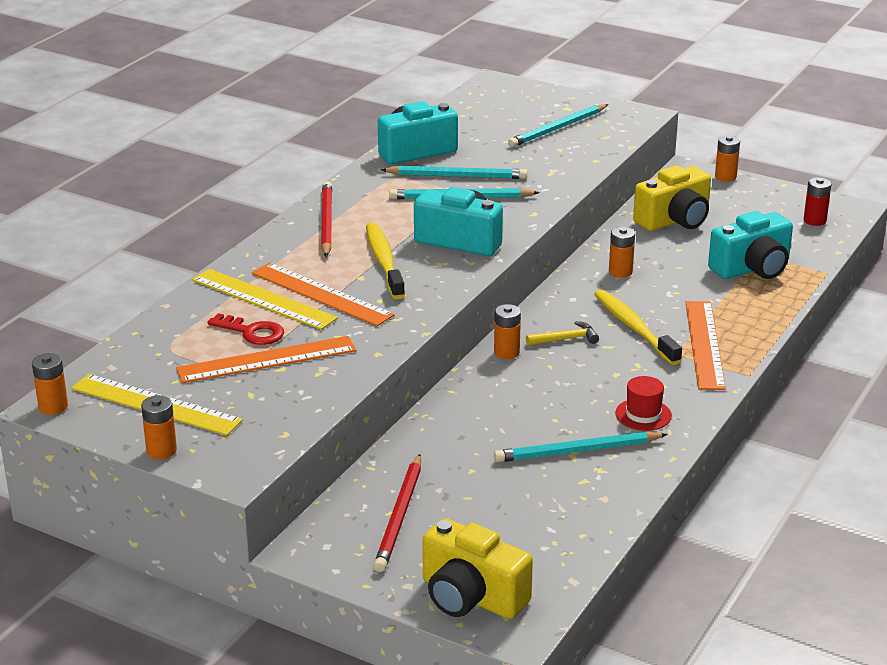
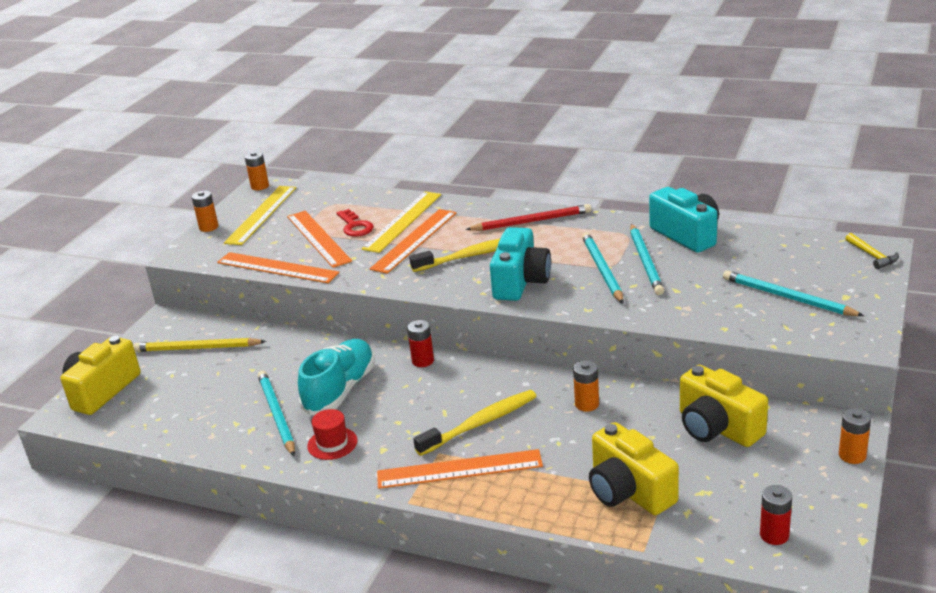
camera: 85 degrees right, 0 degrees up
(252, 332) = (355, 226): red key -> red key turned 45 degrees counterclockwise
(329, 391) = (277, 268): none -> orange ruler
(400, 516) = (197, 348): red pencil -> yellow pencil
(506, 352) = (423, 361): orange battery -> red battery
(544, 407) = (340, 390): none -> turquoise shoe
(566, 339) = (451, 388): yellow hammer -> yellow hammer (872, 256)
(752, 268) = (629, 491): turquoise camera -> yellow camera

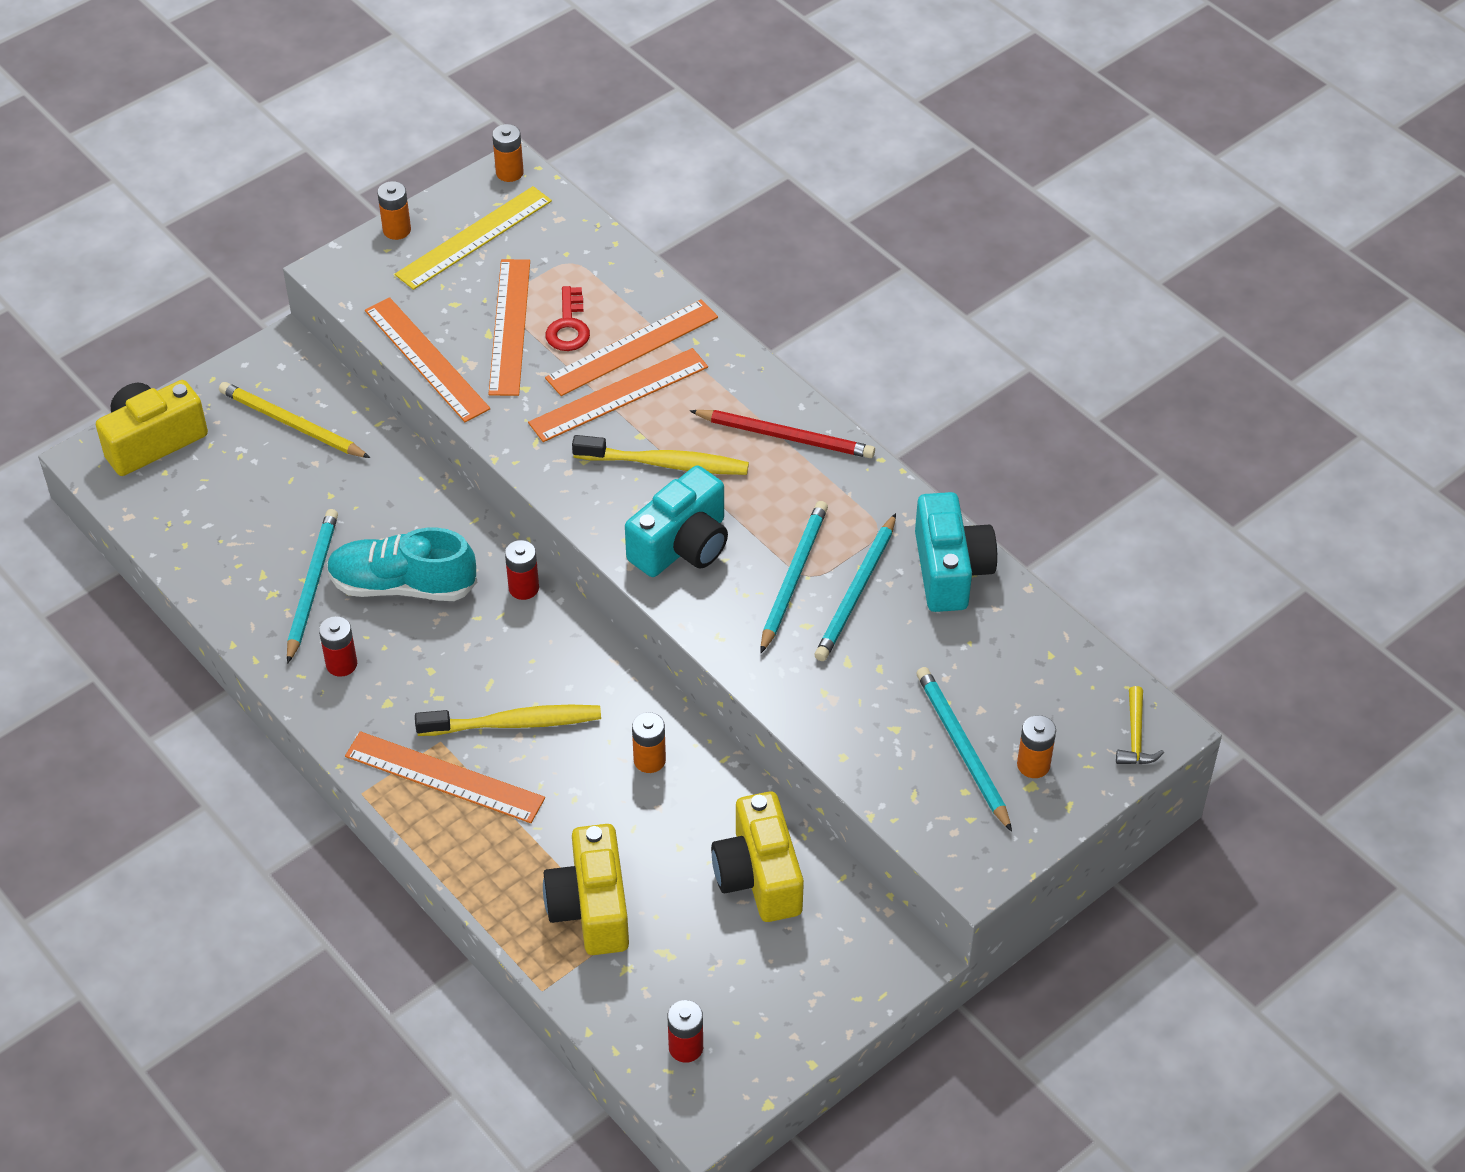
camera: 25 degrees right, 20 degrees up
(332, 443) = (341, 664): red hat -> red battery
(340, 390) = (402, 585): turquoise shoe -> turquoise shoe turned 135 degrees counterclockwise
(403, 221) = (632, 348): yellow ruler -> orange ruler
(852, 455) = (865, 997): orange battery -> orange battery (1033, 765)

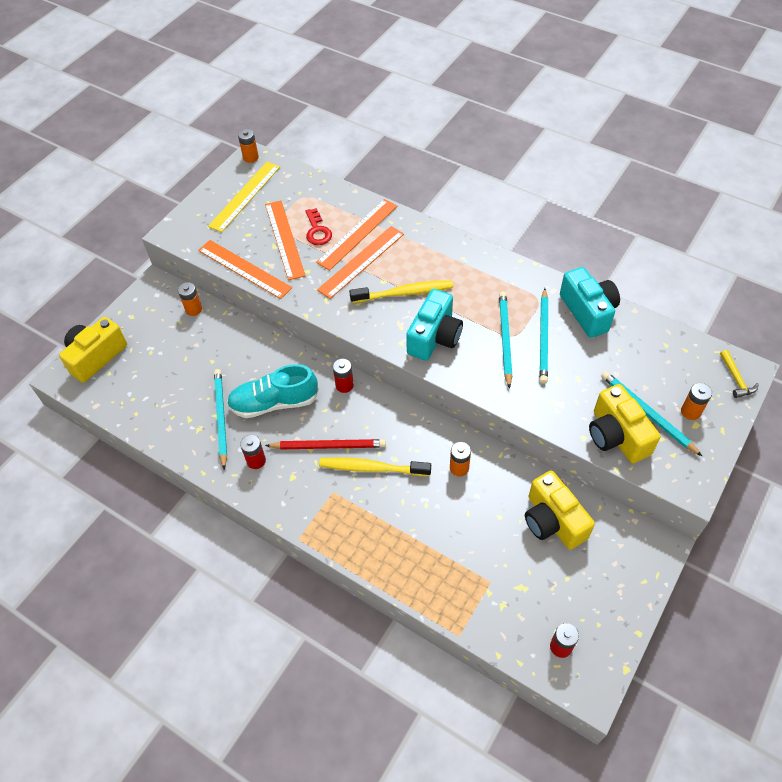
camera: 15 degrees left, 5 degrees up
(291, 424) = (174, 326): yellow pencil -> none
(397, 230) = (199, 202): orange battery -> orange battery (193, 309)
(444, 777) = (344, 514): orange ruler -> none
(514, 723) = (372, 468): yellow toothbrush -> yellow toothbrush turned 150 degrees counterclockwise
(591, 907) = (465, 571): yellow camera -> yellow camera (616, 435)
(785, 436) = (463, 261): red pencil -> red pencil (328, 446)

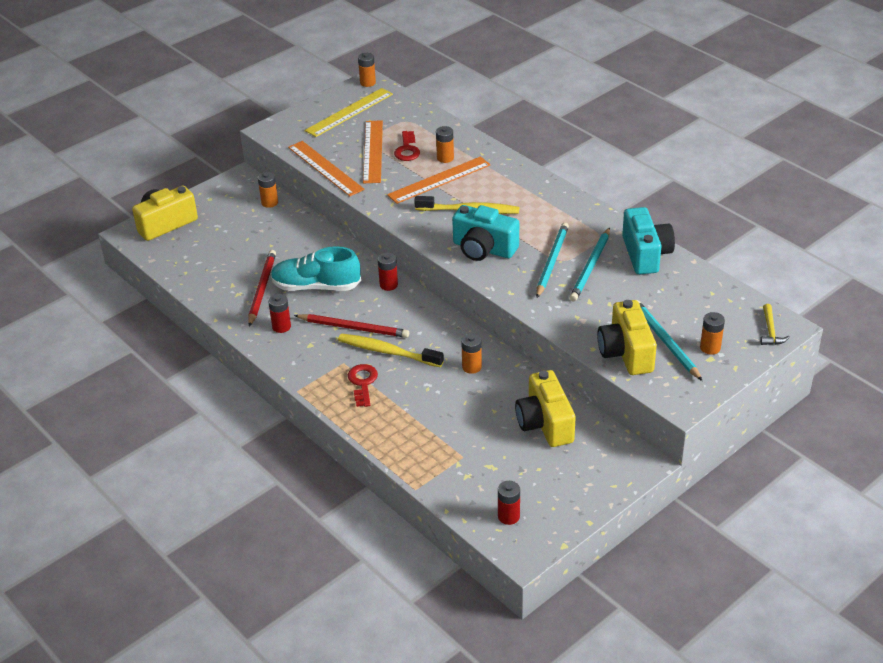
camera: 15 degrees right, 15 degrees down
(221, 418) = (262, 289): turquoise pencil -> red pencil
(357, 234) = (445, 158): orange ruler -> orange battery
(361, 513) = (363, 383): none -> red key
(434, 337) = (483, 249): turquoise camera -> turquoise camera turned 75 degrees clockwise

